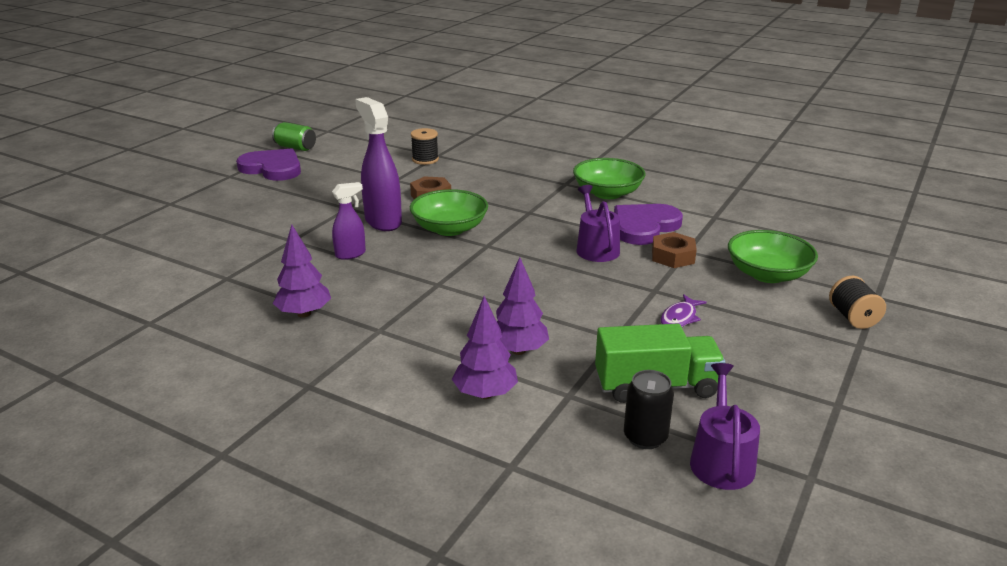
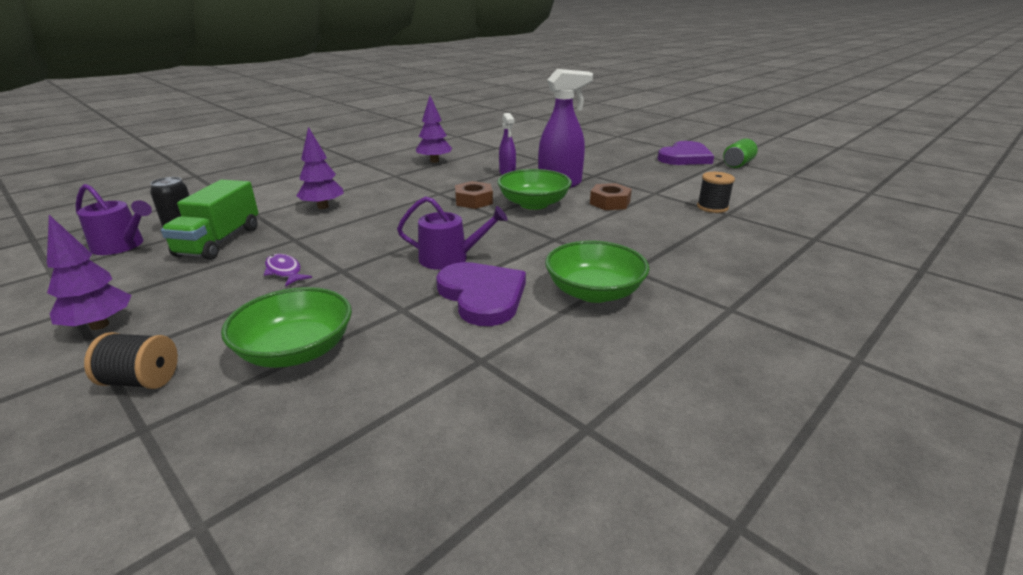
camera: 105 degrees right, 0 degrees up
(485, 394) = (291, 194): purple tree -> purple tree (99, 325)
(673, 256) = (397, 296): brown nut -> brown nut (474, 201)

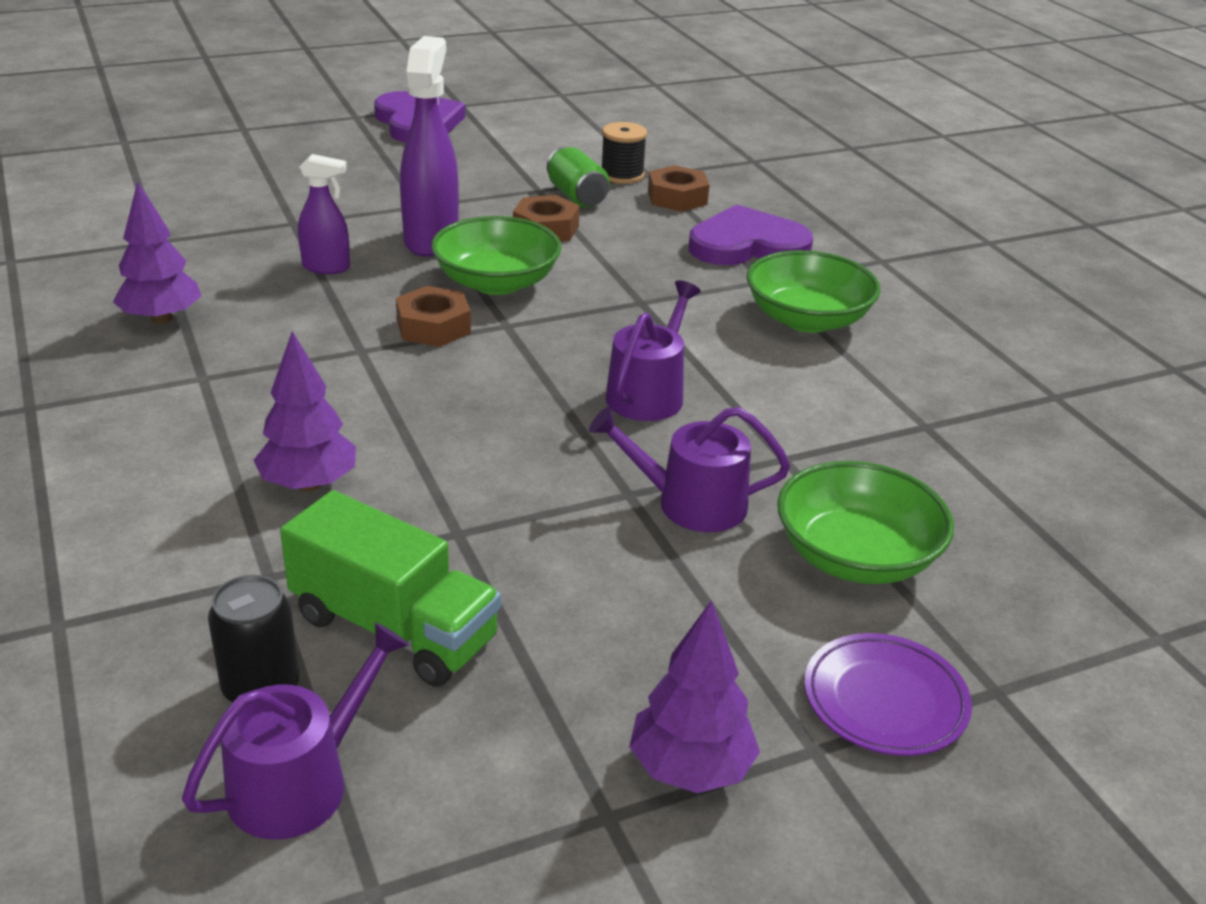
camera: 70 degrees left, 5 degrees up
(141, 380) = (885, 700): black spool -> purple plate
(284, 271) = (596, 552): purple fish -> none
(338, 288) = (690, 503): none -> purple watering can
(482, 296) = (778, 392): purple heart -> purple heart (747, 245)
(708, 226) = (677, 198): none -> brown nut
(738, 164) = (486, 104): green can -> green can (577, 196)

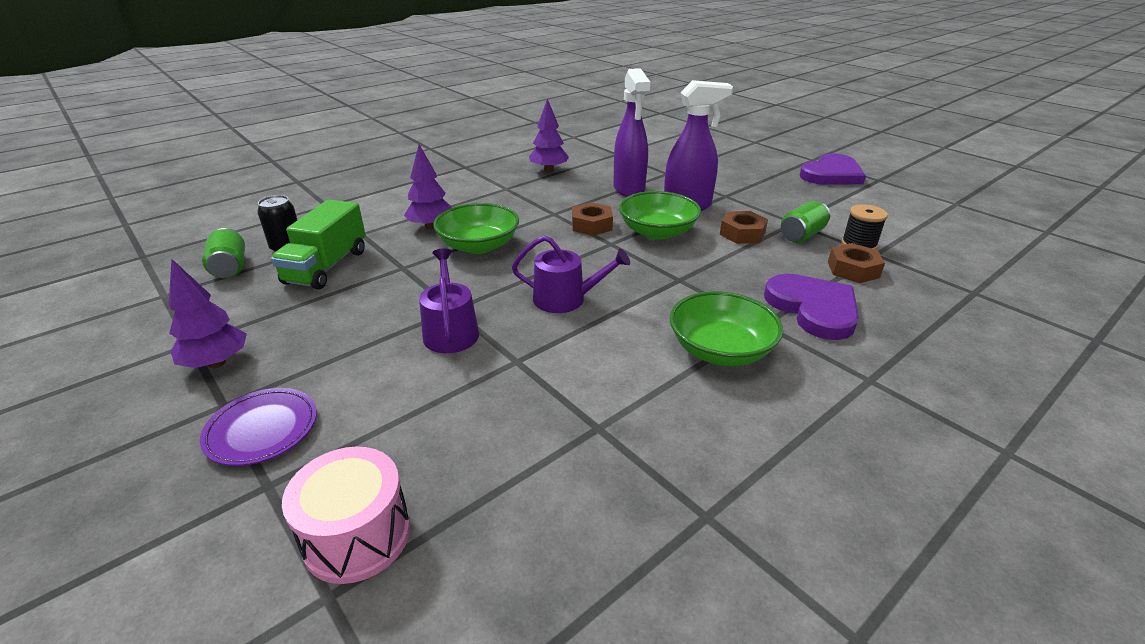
camera: 75 degrees right, 0 degrees up
(299, 782) = (230, 267): purple watering can -> green can
(327, 267) = (629, 189): purple spray bottle -> purple spray bottle, size x1.76
(856, 556) = (410, 404): green bowl -> green bowl (479, 246)
(1079, 614) = (357, 535): none -> pink drum

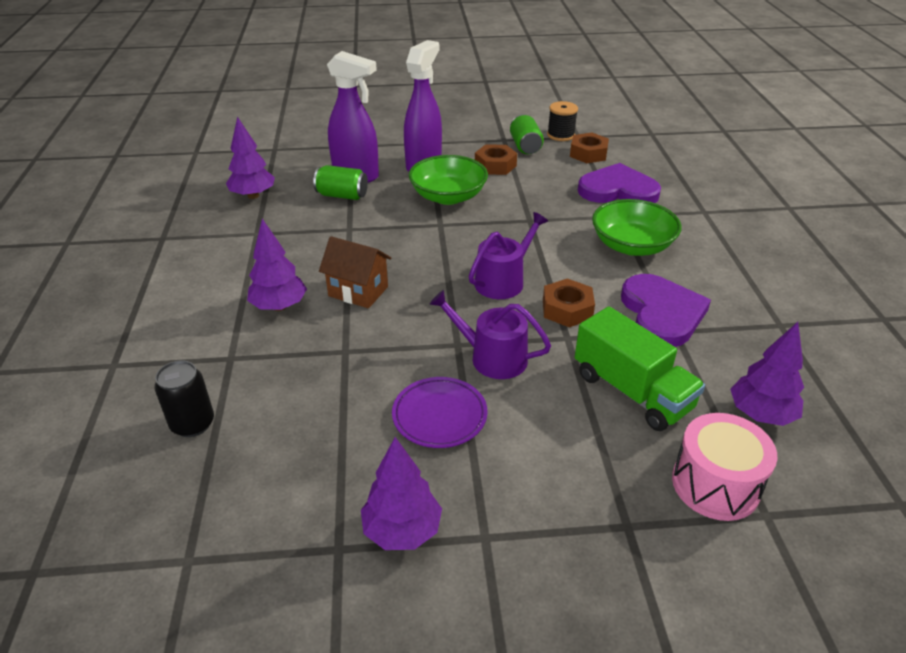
camera: 55 degrees left, 5 degrees up
(230, 267) = (184, 484): green can -> green can (342, 195)
(262, 430) = (548, 515): purple plate -> purple plate (439, 416)
(327, 267) = (280, 403): green truck -> green truck (632, 391)
(479, 246) = (358, 291): green bowl -> brown house
(504, 544) = (760, 414): none -> purple tree
(592, 225) = (397, 220): brown nut -> brown nut (567, 309)
(831, 174) = (453, 90): purple heart -> purple heart (661, 313)

